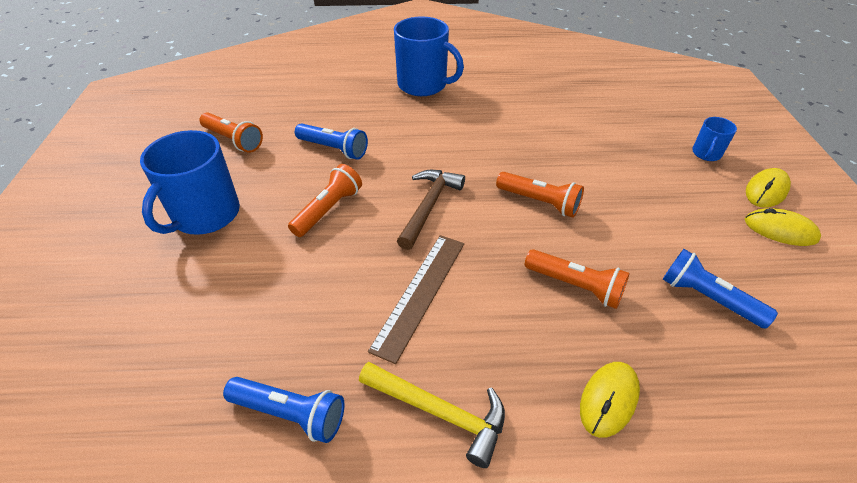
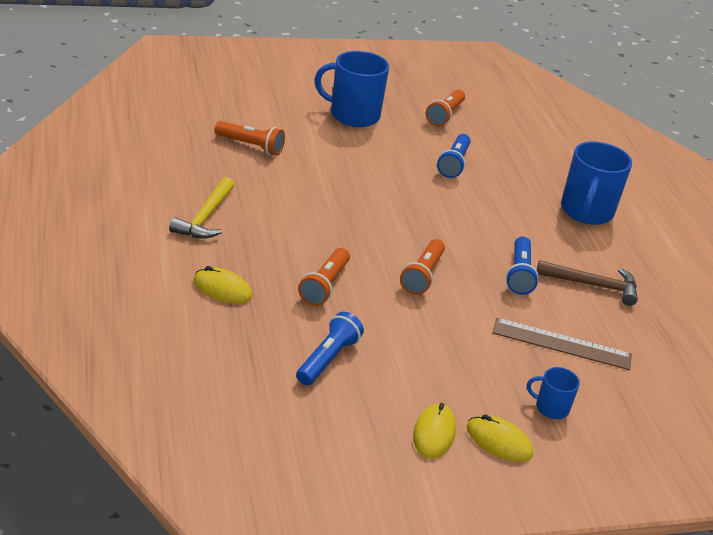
camera: 75 degrees right, 10 degrees down
(290, 414) = (199, 164): blue flashlight -> blue flashlight (519, 274)
(328, 210) = (376, 166): orange flashlight -> orange flashlight (251, 146)
(420, 293) = (300, 210): brown ruler -> brown ruler (561, 344)
(429, 206) = (396, 214): brown hammer -> brown hammer (592, 285)

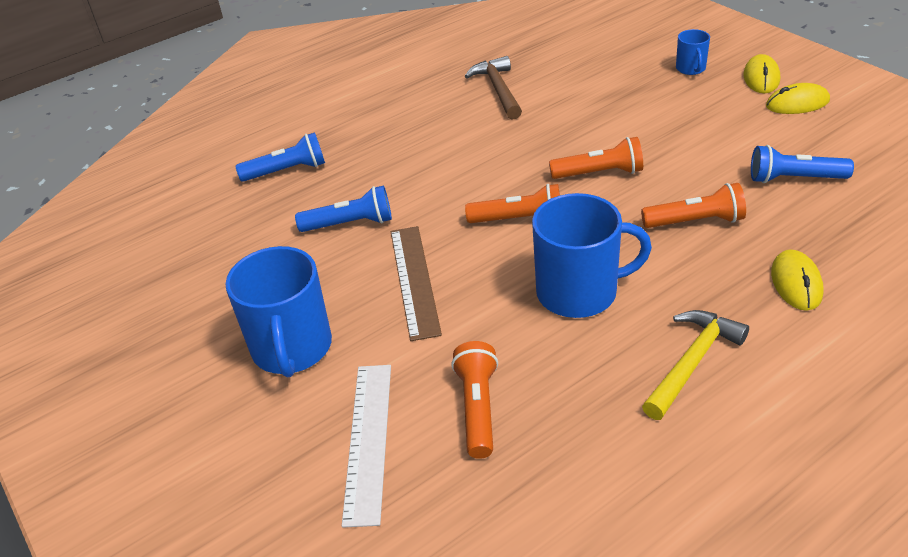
camera: 105 degrees left, 5 degrees up
(205, 217) = (692, 363): yellow hammer -> yellow hammer turned 45 degrees counterclockwise
(264, 114) = (368, 440): none -> white ruler
(445, 115) = (224, 270): orange flashlight -> orange flashlight (519, 220)
(519, 274) = (528, 126): blue flashlight -> blue flashlight (287, 171)
(561, 344) = (605, 83): brown ruler -> brown ruler (414, 280)
(586, 211) = (369, 121): blue mug -> blue mug (579, 292)

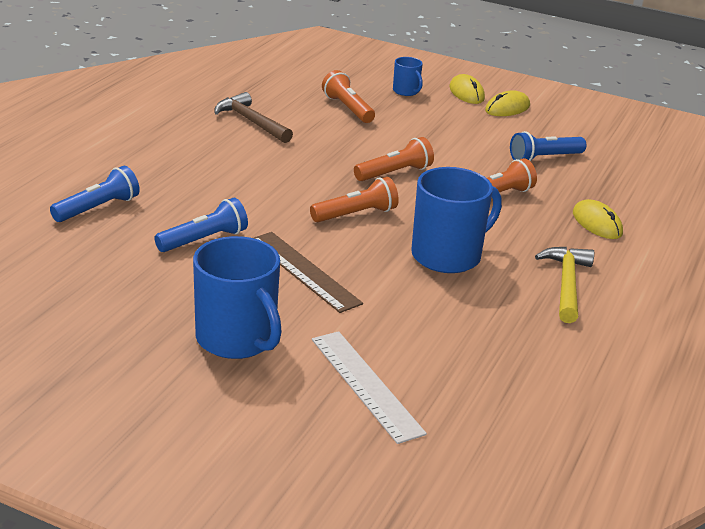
camera: 35 degrees left, 10 degrees down
(478, 408) = (435, 345): orange flashlight -> orange flashlight (348, 108)

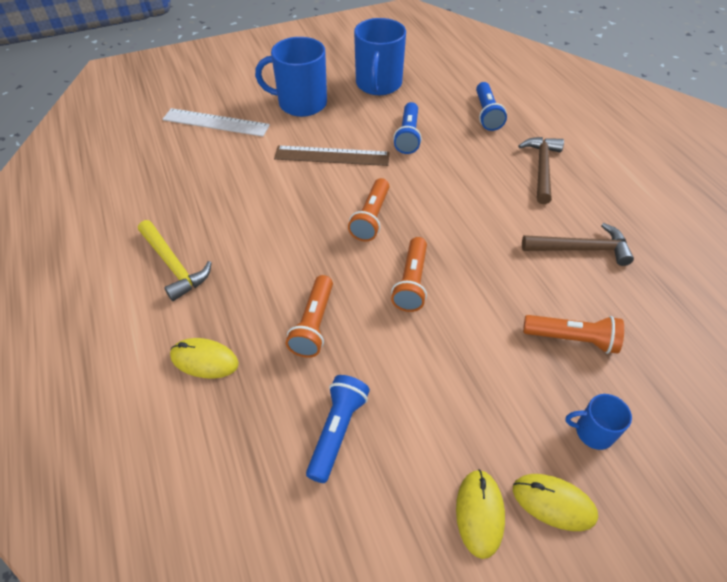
camera: 135 degrees right, 20 degrees up
(163, 158) = (541, 168): none -> brown hammer
(448, 255) = (273, 229): blue mug -> blue mug (378, 84)

